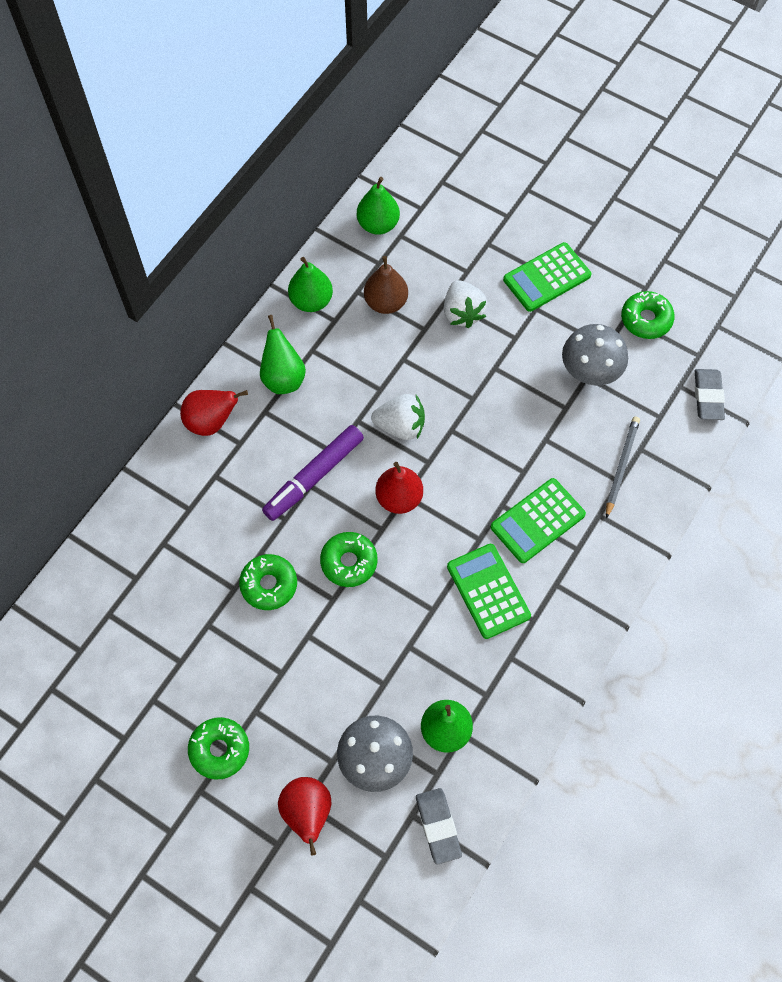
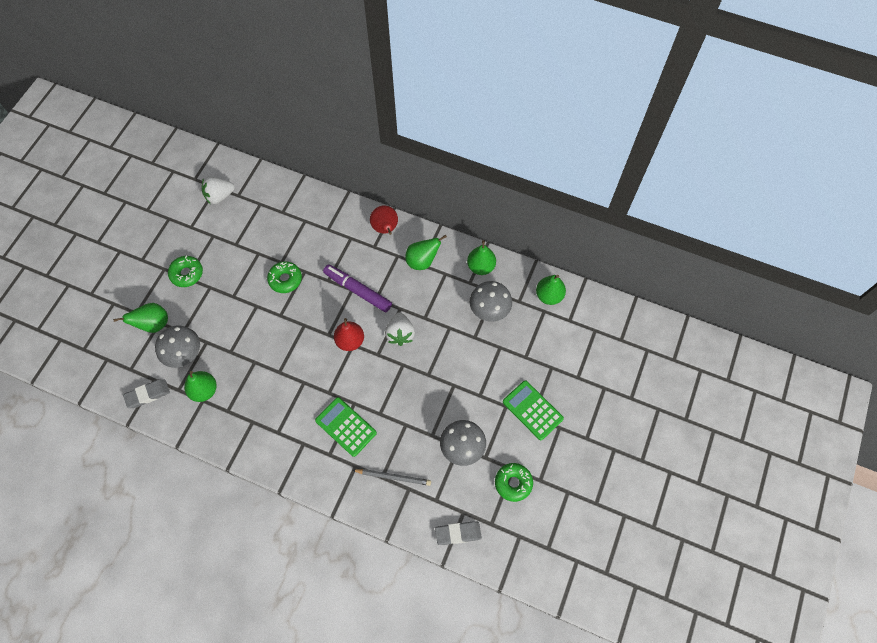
camera: 80 degrees right, 0 degrees up
(307, 813) = (153, 324): red pear -> green pear
(349, 562) = (304, 320): green donut -> none
(386, 302) = (489, 310): brown pear -> grey mushroom
(462, 313) = (491, 359): white strawberry -> white strawberry (219, 196)
(488, 591) = (294, 403): green calculator -> none

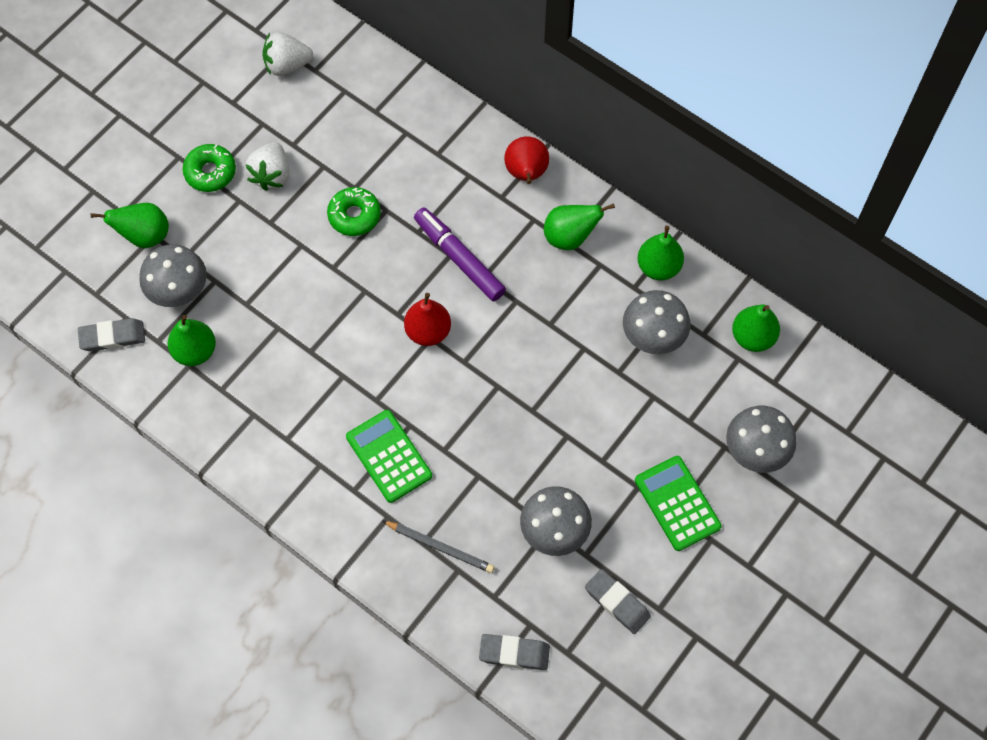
camera: 15 degrees right, 0 degrees up
(400, 334) = (506, 339): white strawberry -> white strawberry (271, 175)
(513, 483) = (617, 602): green donut -> grey eraser
(570, 365) = (755, 451): none -> grey mushroom

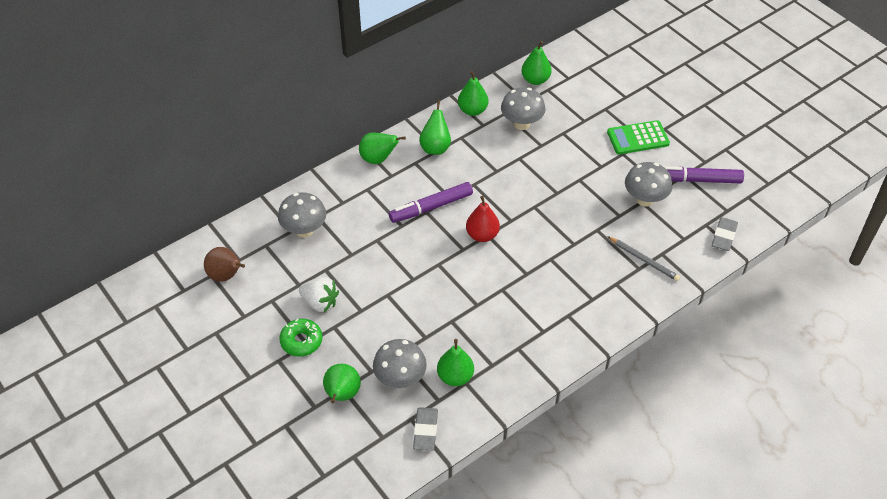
camera: 75 degrees left, 15 degrees down
(287, 65) = (226, 276): white strawberry -> brown pear
(354, 215) = (375, 259): green donut -> none
(389, 456) = (571, 275): green calculator -> none
(440, 547) = (644, 260): grey pencil -> grey pencil turned 90 degrees clockwise
(526, 174) = (378, 159): red pear -> green pear
(617, 602) = (698, 180): grey eraser -> purple marker
(755, 451) = (611, 96): grey mushroom -> grey mushroom (304, 230)

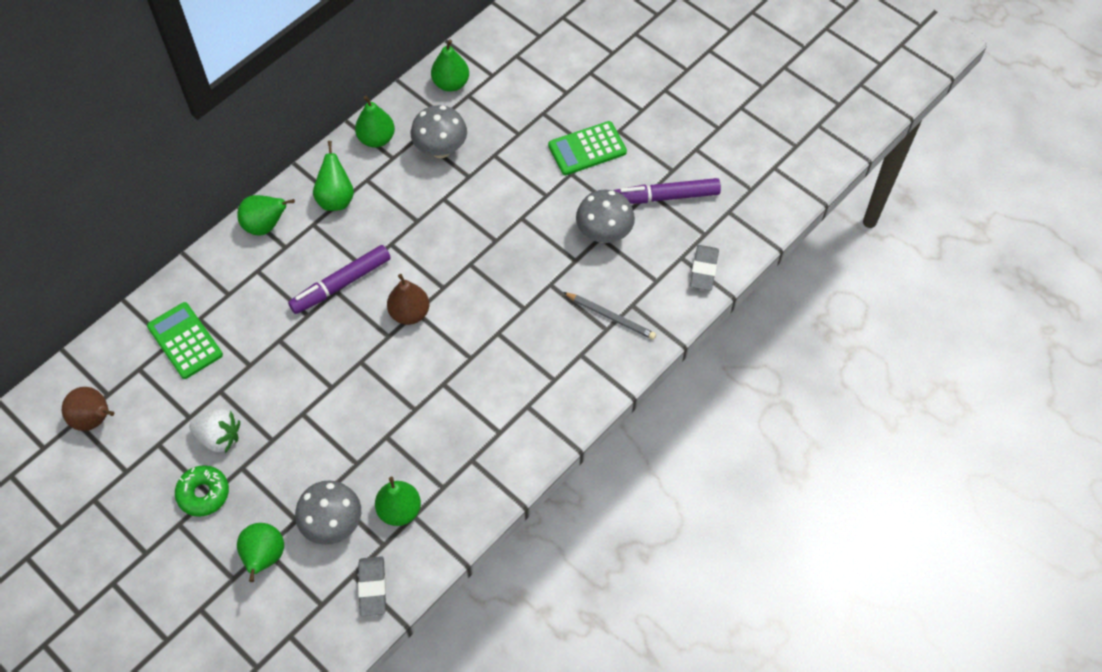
camera: 10 degrees left, 10 degrees up
(304, 230) = (185, 341): grey mushroom -> green calculator
(482, 235) = (409, 313): red pear -> brown pear

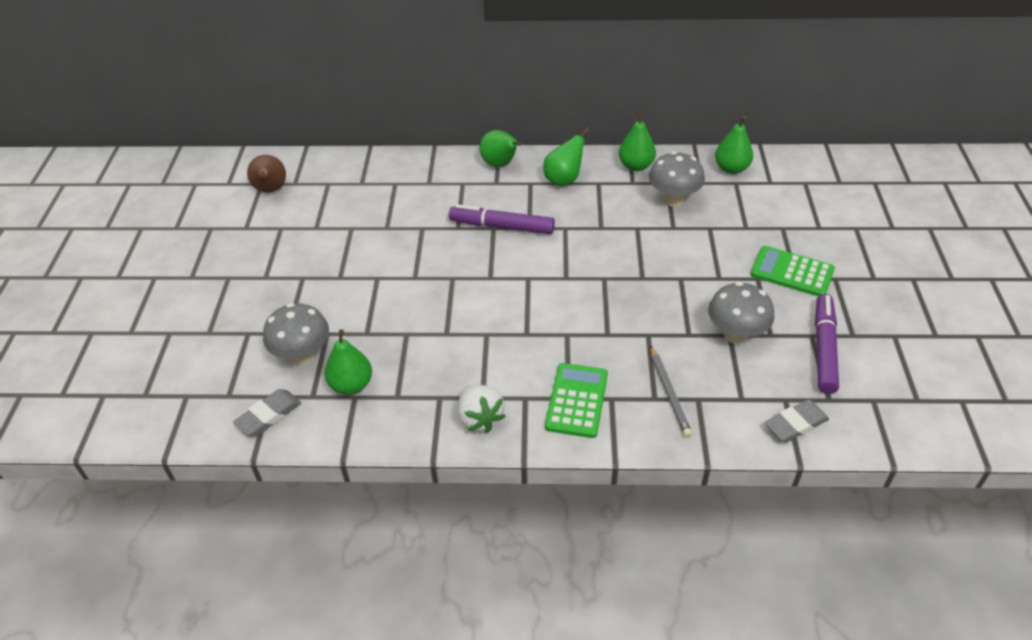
camera: 50 degrees right, 15 degrees down
(185, 341) = (371, 188): green calculator -> green calculator (577, 400)
(203, 494) = (263, 273): green donut -> none
(219, 437) = (315, 251): white strawberry -> white strawberry (480, 418)
(264, 557) = (240, 337): green pear -> none
(409, 313) = (522, 275): brown pear -> none
(666, 197) = (824, 349): purple marker -> purple marker turned 60 degrees clockwise

